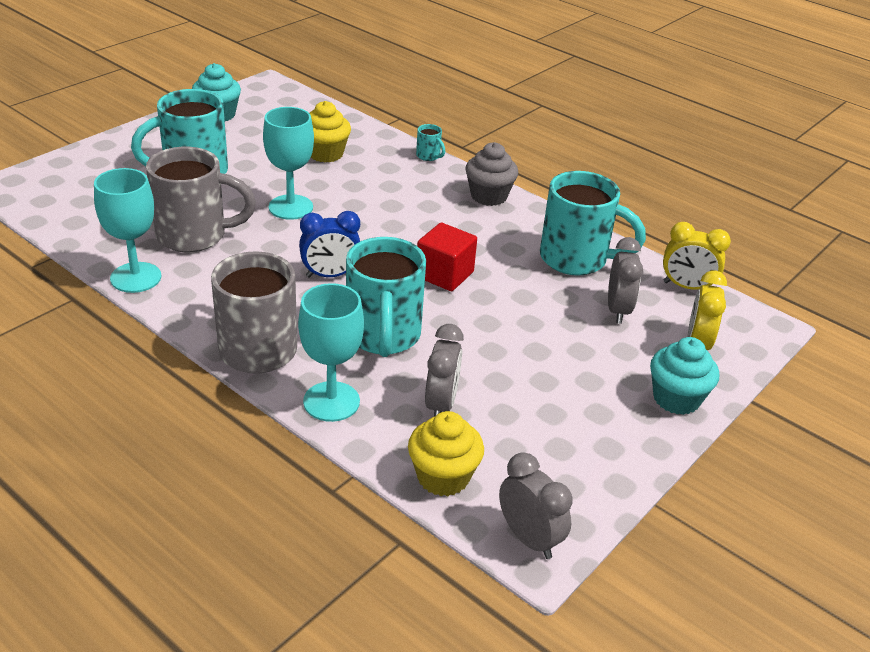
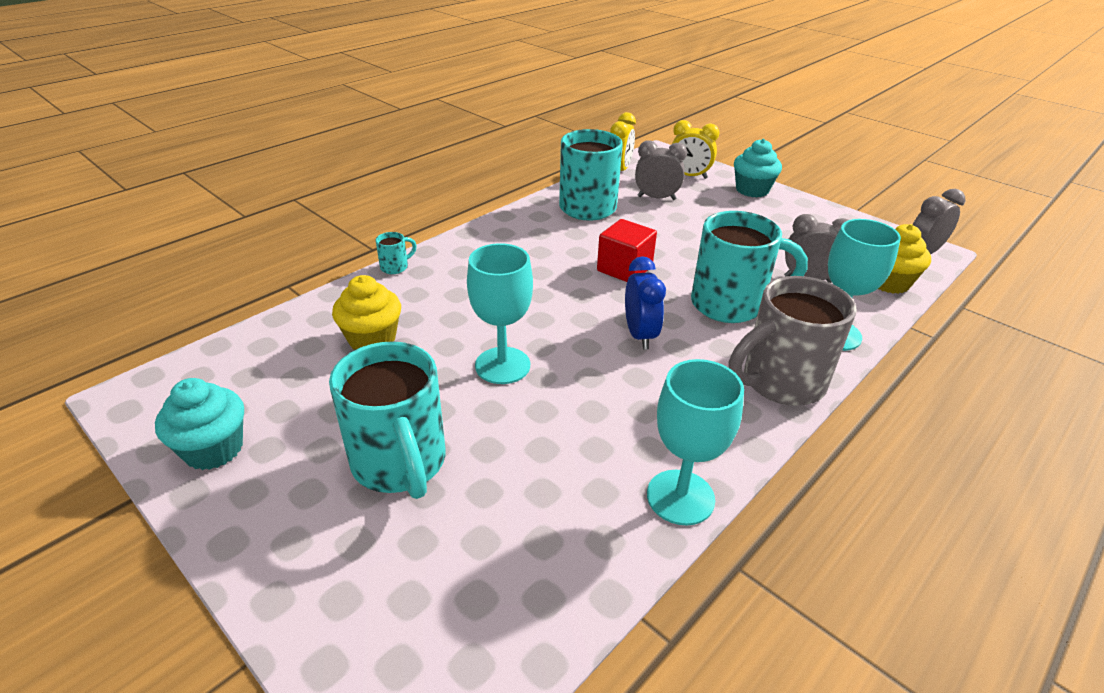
camera: 85 degrees left, 0 degrees up
(195, 236) = (573, 447): grey mug -> none
(489, 196) = (484, 238): grey cupcake -> none

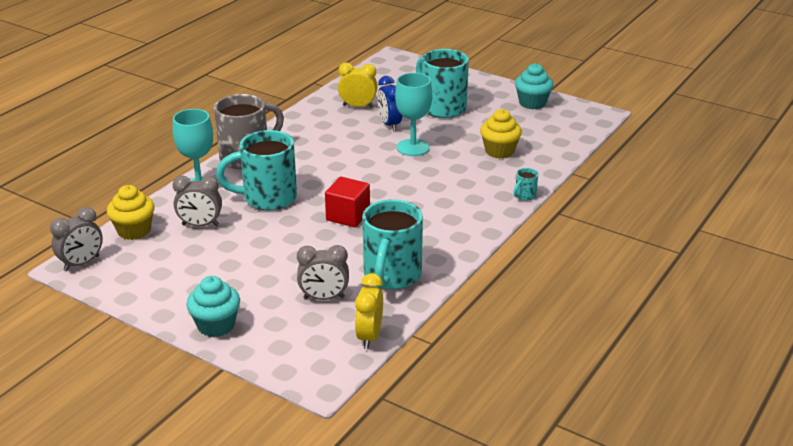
camera: 170 degrees right, 5 degrees down
(640, 335) = (332, 172): blue clock -> blue clock (390, 125)
(680, 497) = (309, 111): turquoise goblet -> none
(689, 176) = (286, 339): yellow clock -> yellow clock (358, 106)

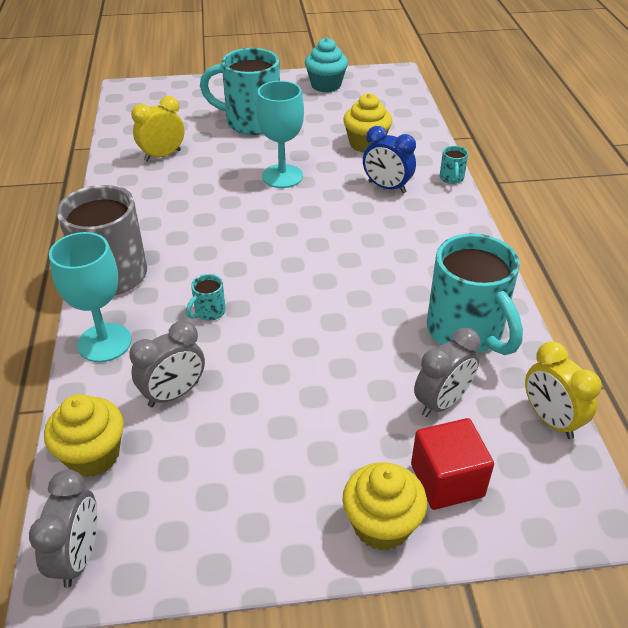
camera: 40 degrees left, 10 degrees up
(216, 325) = (381, 525): turquoise cupcake -> yellow cupcake
(267, 198) = (209, 312): turquoise mug -> turquoise mug, size x0.41
(348, 216) = (326, 286): red cube -> red cube (447, 480)
(390, 125) = (224, 162): blue clock -> blue clock (387, 187)

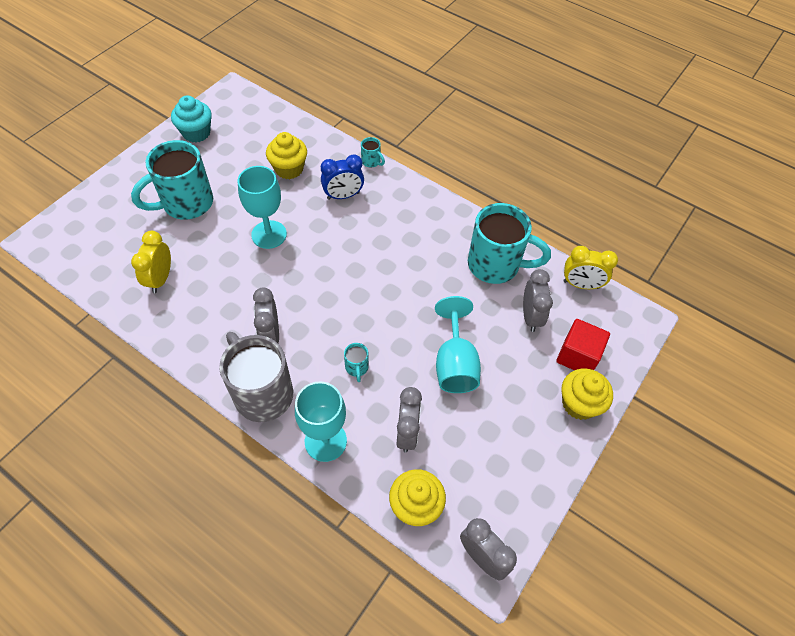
camera: 50 degrees left, 15 degrees up
(180, 240) = (270, 335): none -> grey clock
(299, 378) = (455, 364): none -> turquoise goblet

